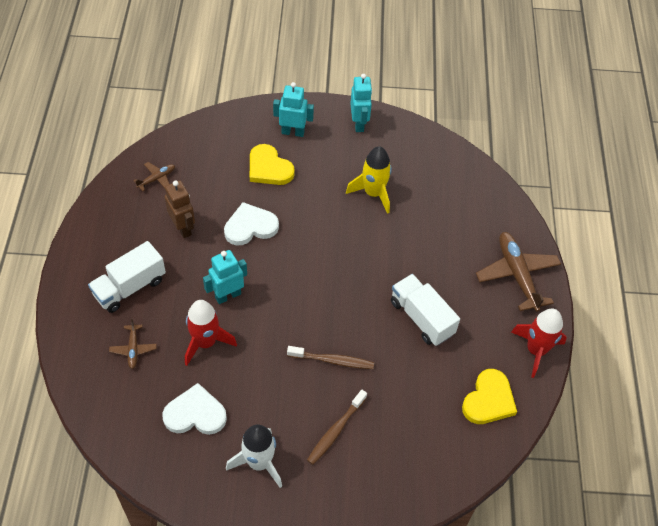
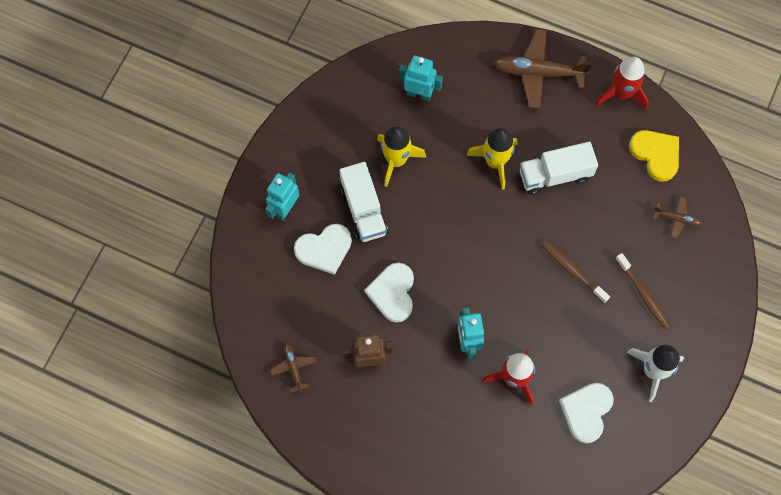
camera: 65 degrees left, 15 degrees up
(130, 287) = (423, 433): white truck -> white truck (363, 210)
(133, 349) = (497, 449): brown plane -> brown plane (676, 218)
(269, 168) = (324, 249): yellow heart -> white heart
(332, 360) = (572, 271): brown toothbrush -> brown toothbrush turned 75 degrees counterclockwise
(359, 124) = (300, 139): turquoise robot -> turquoise robot (419, 94)
(410, 266) = (495, 162): none -> yellow rocket

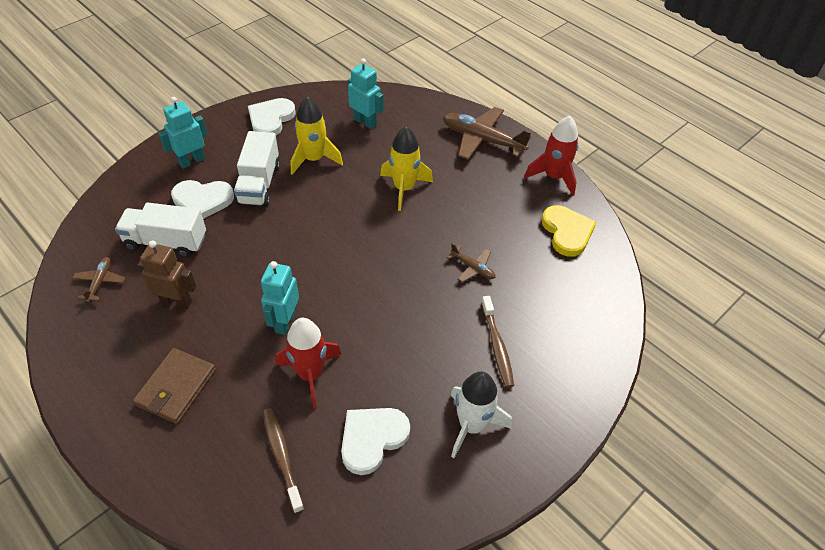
camera: 20 degrees right, 20 degrees down
(392, 293) = (240, 255): white heart -> white heart (271, 119)
(419, 433) = (176, 388): none -> brown wallet
(555, 175) = (456, 216): white truck -> white truck (166, 242)
(572, 271) = (431, 298): brown toothbrush -> brown toothbrush (282, 457)
(676, 218) = (565, 291): brown plane -> brown plane (473, 268)

